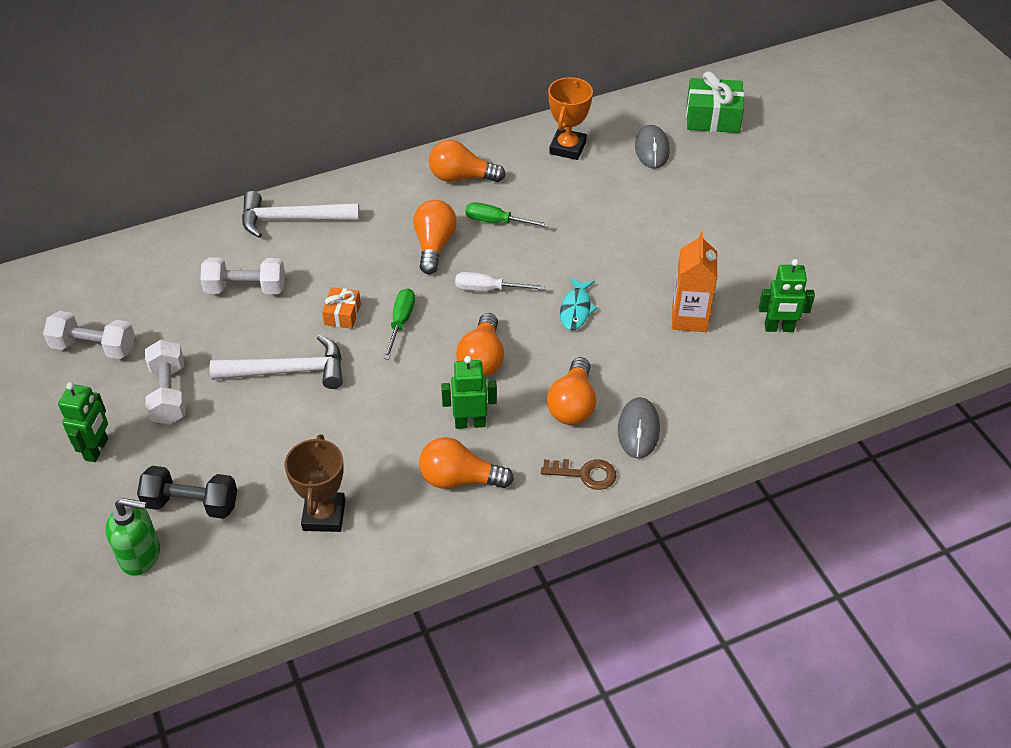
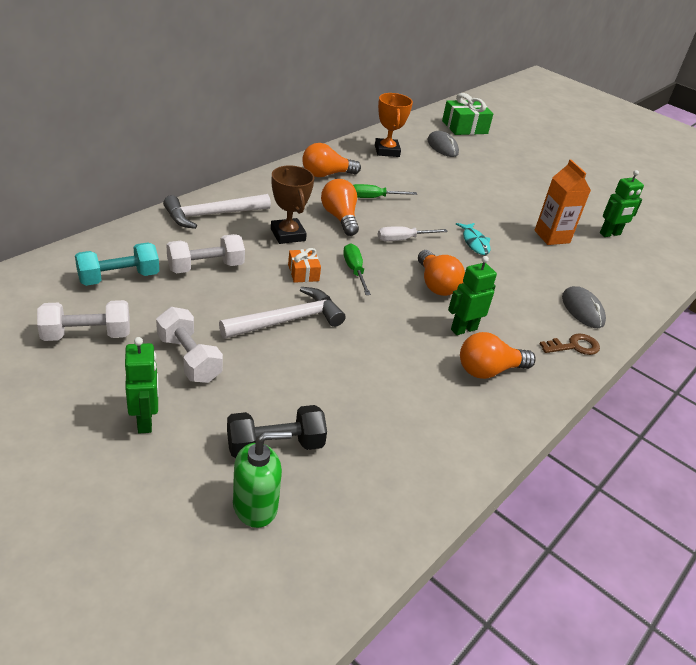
camera: 30 degrees left, 10 degrees down
(155, 286) = (119, 278): none -> turquoise dumbbell
(324, 515) = (403, 424): brown trophy -> brown trophy (288, 235)
(572, 405) = (525, 303): orange light bulb -> none

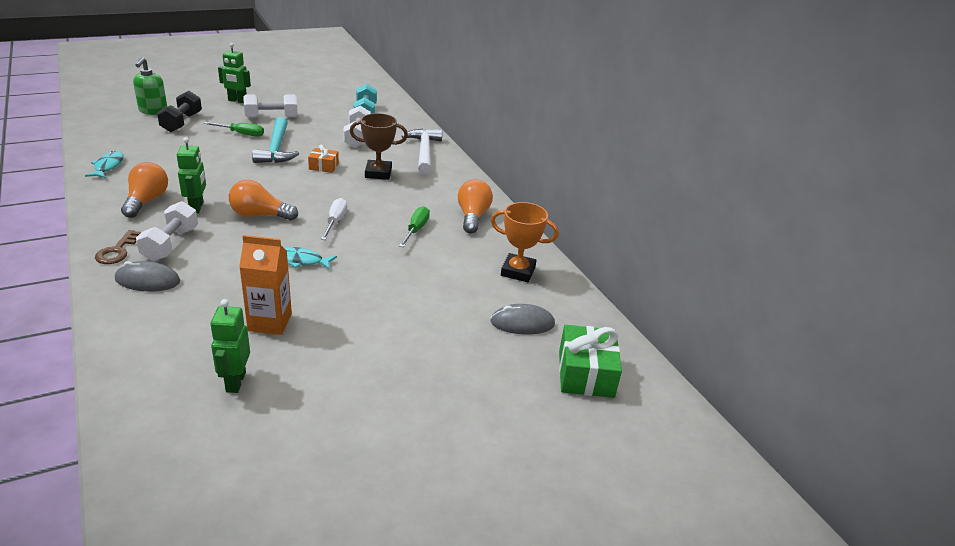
camera: 115 degrees right, 5 degrees down
(87, 335) = (317, 99): white dumbbell -> white dumbbell (170, 244)
(288, 320) = (276, 149): white hammer -> turquoise hammer
(340, 218) = (390, 202): orange light bulb -> none
(354, 270) = (309, 186): green screwdriver -> green screwdriver (241, 134)
(456, 448) = (108, 166): none -> turquoise fish

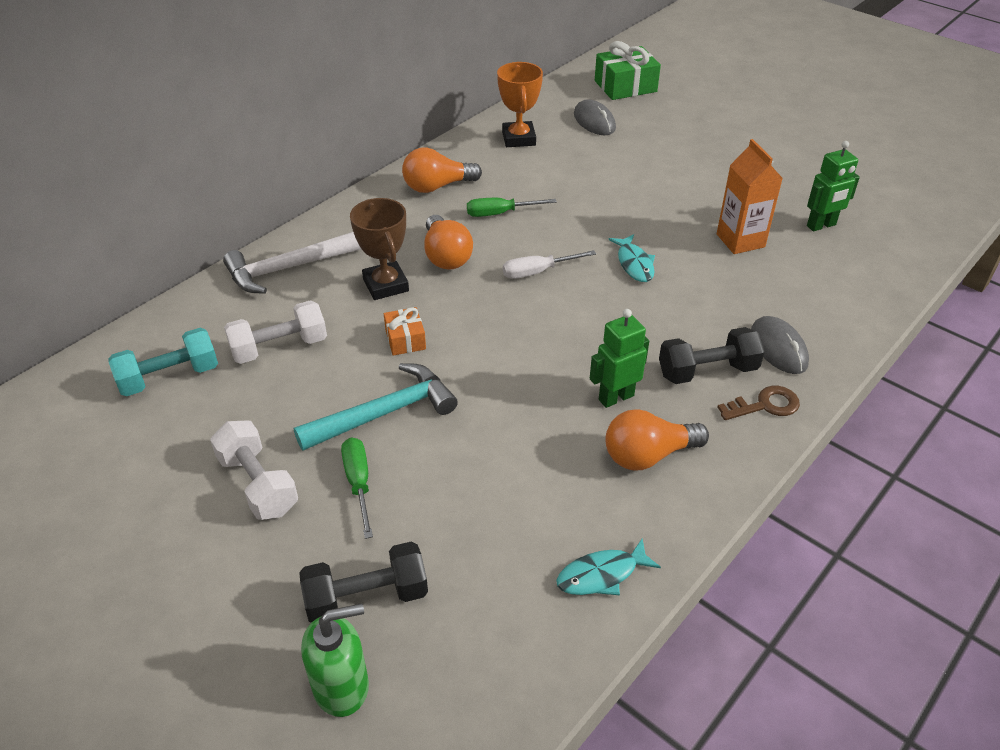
camera: 110 degrees left, 10 degrees up
(170, 244) = (707, 371): white dumbbell -> black dumbbell
(237, 101) = (204, 580): green robot -> none
(259, 215) = (580, 334): orange light bulb -> orange light bulb (446, 256)

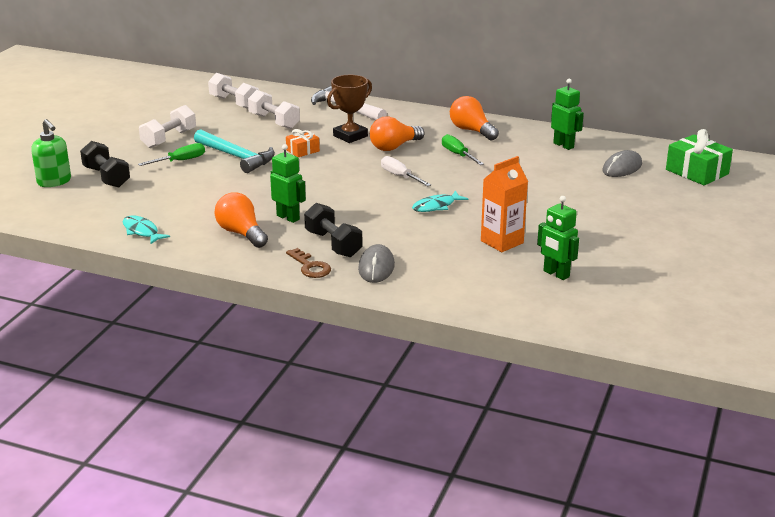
camera: 70 degrees right, 15 degrees down
(169, 377) = (234, 103): turquoise dumbbell -> white dumbbell
(518, 138) = (563, 145): orange trophy -> green robot
(778, 348) = (376, 267): grey mouse -> grey mouse turned 45 degrees counterclockwise

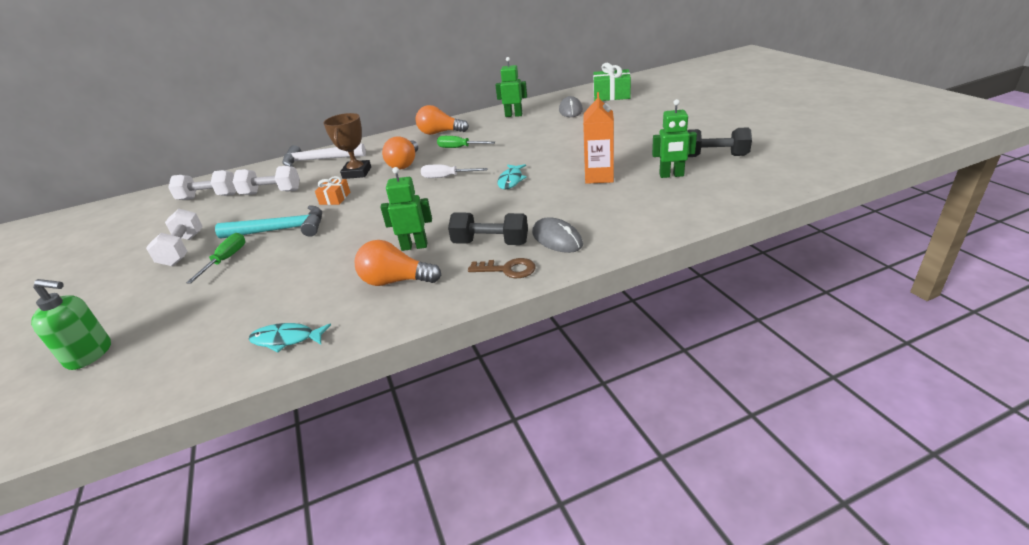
camera: 40 degrees left, 5 degrees up
(106, 177) = (158, 315): black dumbbell -> black dumbbell (714, 156)

